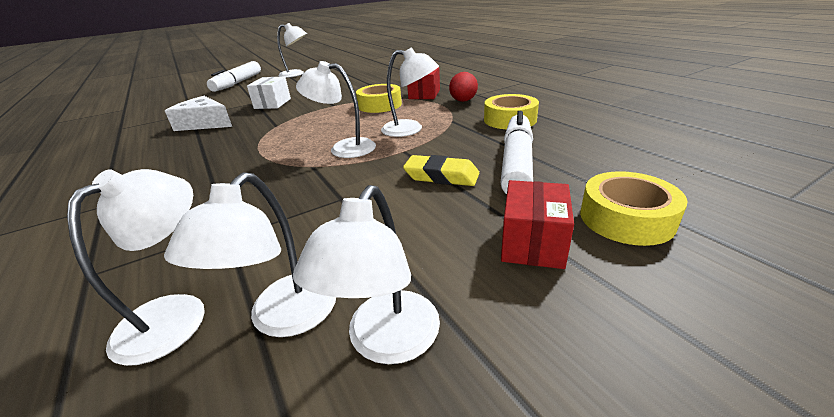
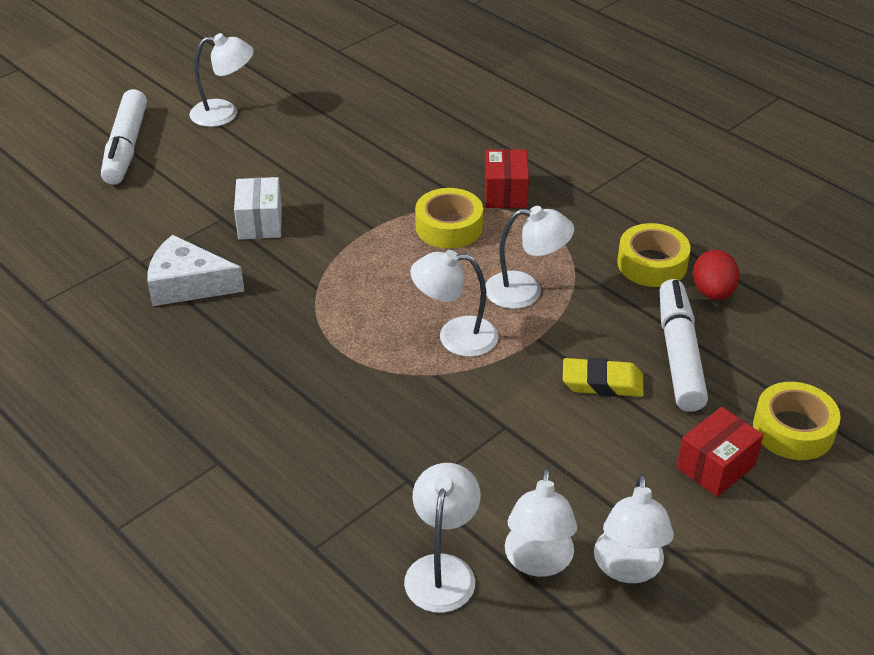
camera: 15 degrees left, 10 degrees up
(463, 101) = (573, 214): red egg -> red egg (712, 292)
(532, 243) = (716, 466): red box -> red box turned 45 degrees clockwise

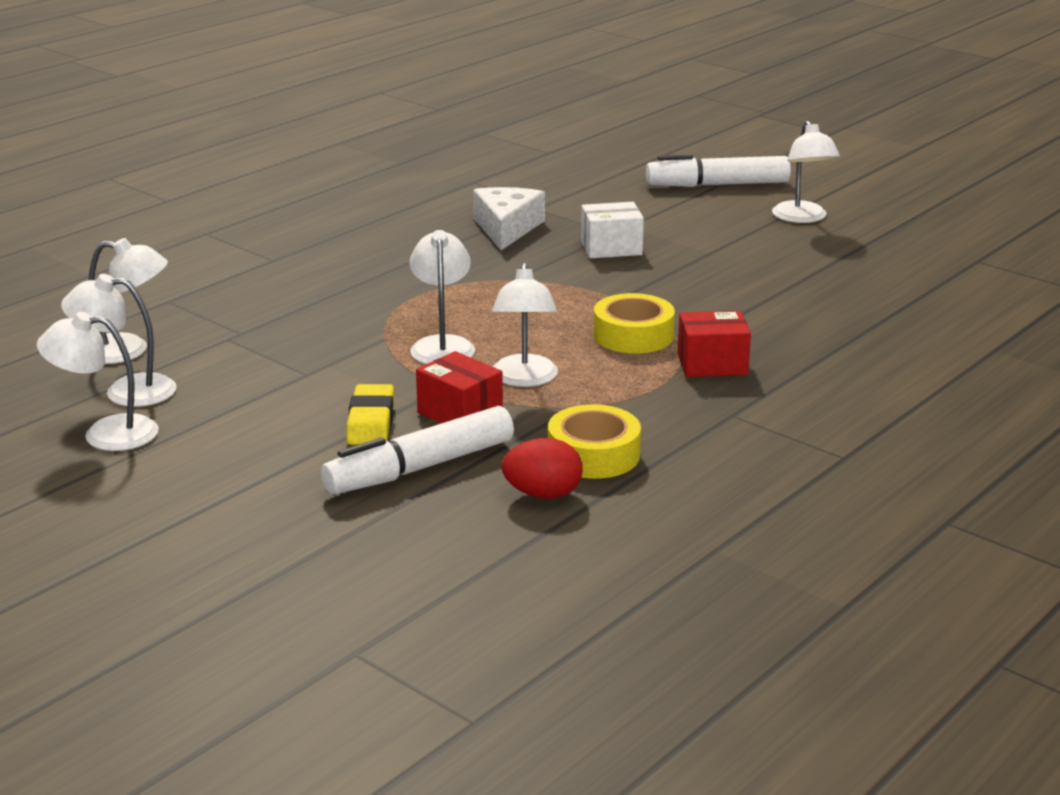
camera: 85 degrees right, 15 degrees down
(679, 354) = (420, 468): white marker -> white marker turned 150 degrees clockwise
(716, 466) = (235, 484): red box -> red box (460, 414)
(793, 430) = (288, 537): yellow tape -> none

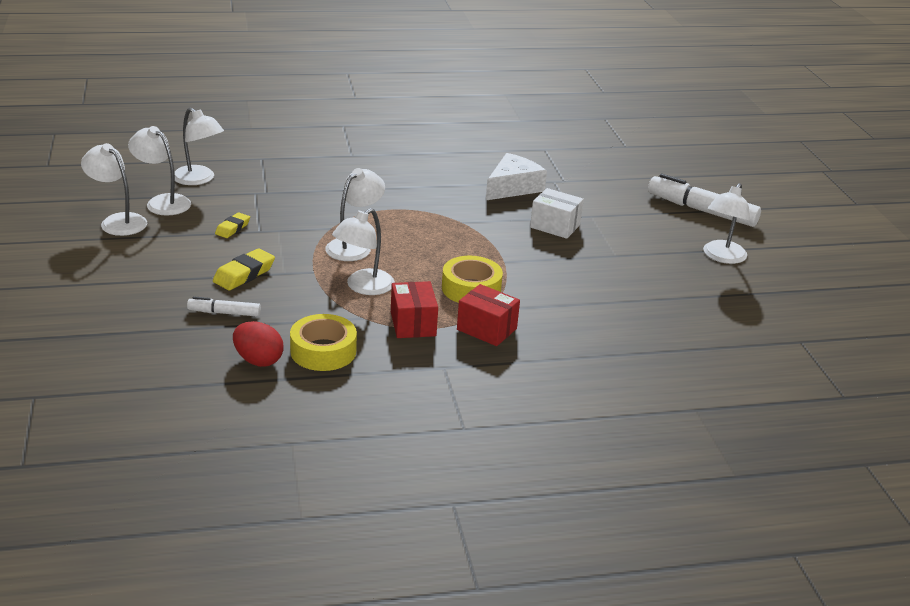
camera: 35 degrees right, 5 degrees up
(269, 383) = (232, 228): none -> yellow eraser
(420, 468) = (224, 313): white marker -> white marker, size x0.52
(460, 414) = (295, 291): red box -> red box (413, 324)

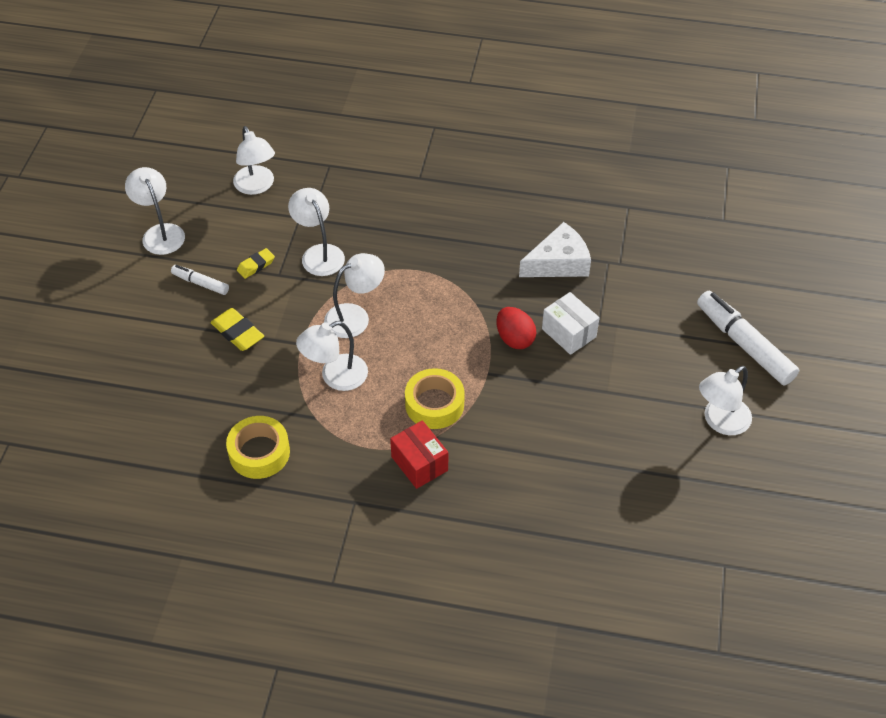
camera: 25 degrees right, 20 degrees up
(162, 202) = (210, 213): white lamp -> white lamp (319, 253)
(224, 313) = (198, 381): white marker -> white marker (200, 283)
(244, 274) = (237, 333): yellow eraser -> yellow eraser turned 75 degrees clockwise
(258, 360) = (199, 449): red egg -> red egg (514, 339)
(413, 324) = (355, 438): red box -> none

